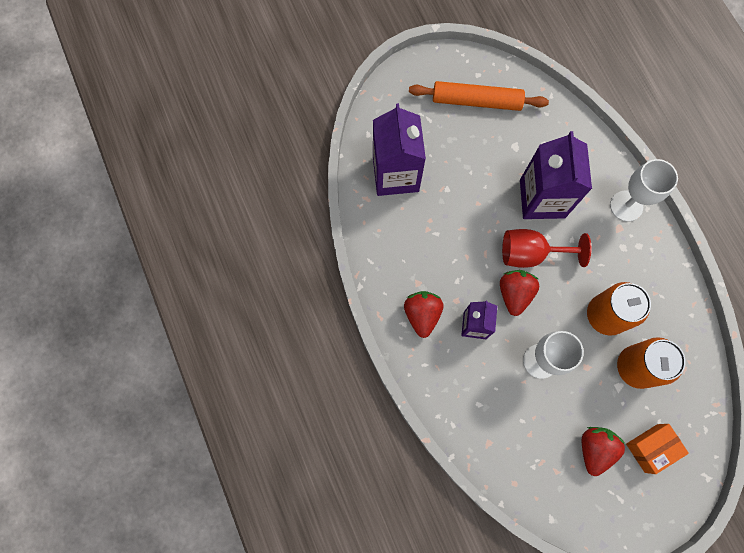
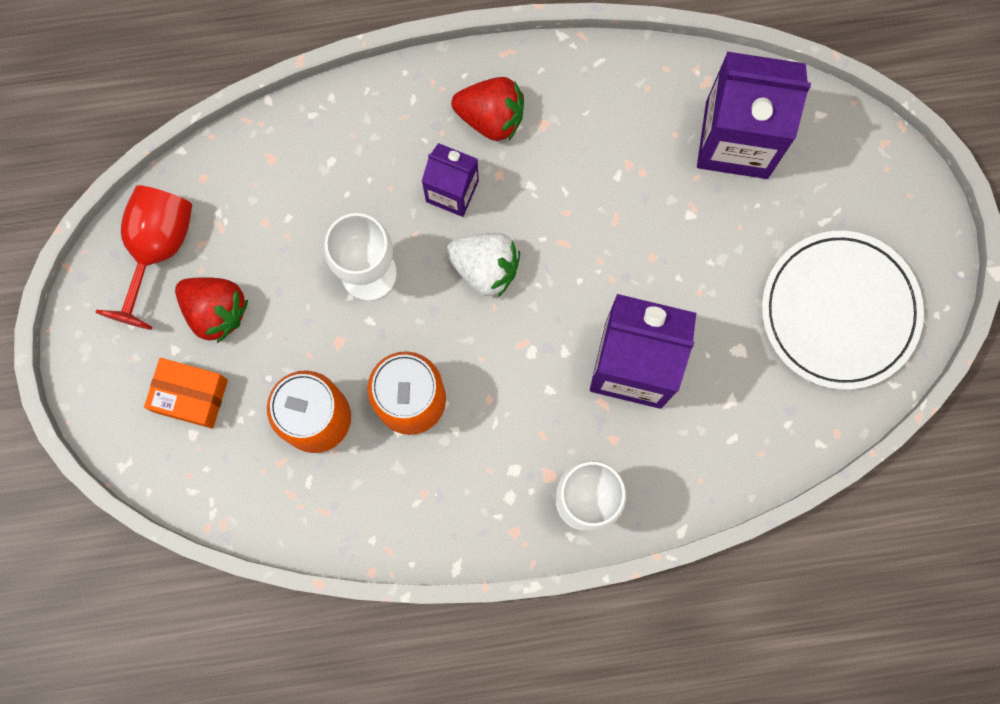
camera: 105 degrees right, 5 degrees up
(476, 101) = (840, 311): orange rolling pin -> white plate
(514, 294) = (485, 268): red strawberry -> white strawberry
(531, 253) = (544, 315): red goblet -> red goblet (156, 248)
(651, 448) = (191, 396): orange box -> orange box turned 60 degrees counterclockwise

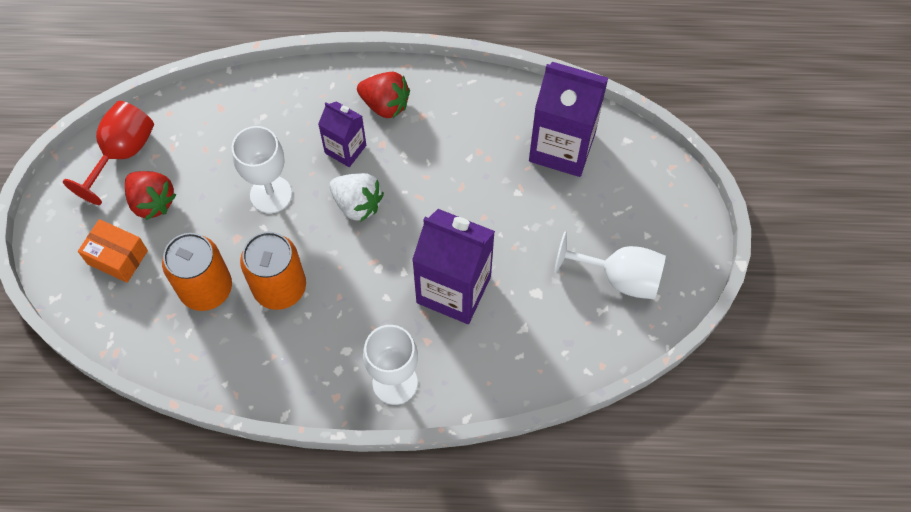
camera: 10 degrees right, 15 degrees down
(840, 311) = (619, 277): white plate -> white goblet

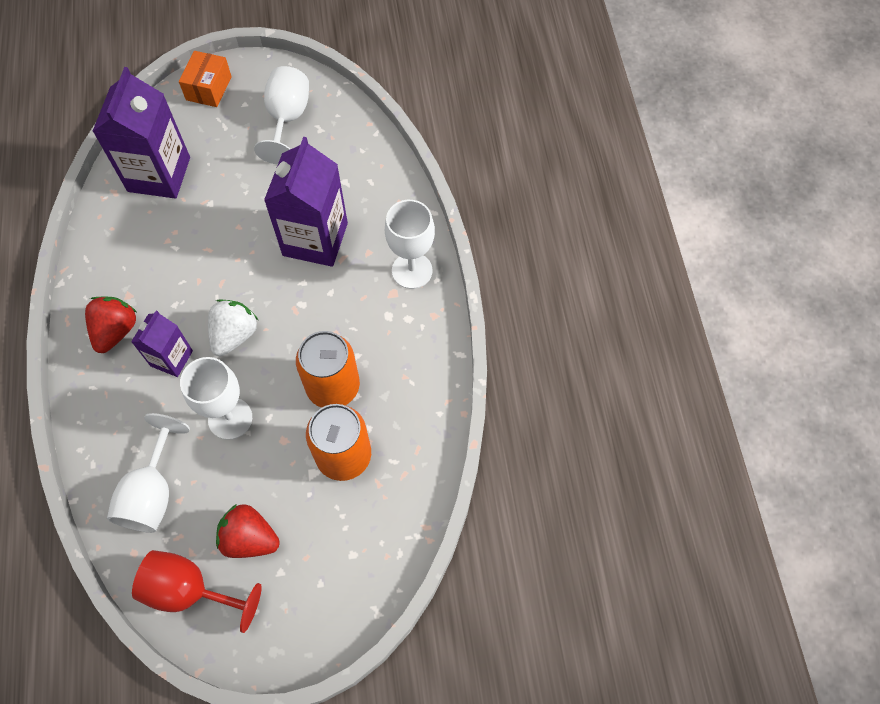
camera: 100 degrees left, 0 degrees up
(117, 257) = (320, 557): orange box -> orange box (209, 88)
(152, 202) = (250, 538): red strawberry -> red strawberry turned 105 degrees counterclockwise
(218, 129) = (153, 492): none -> white goblet

